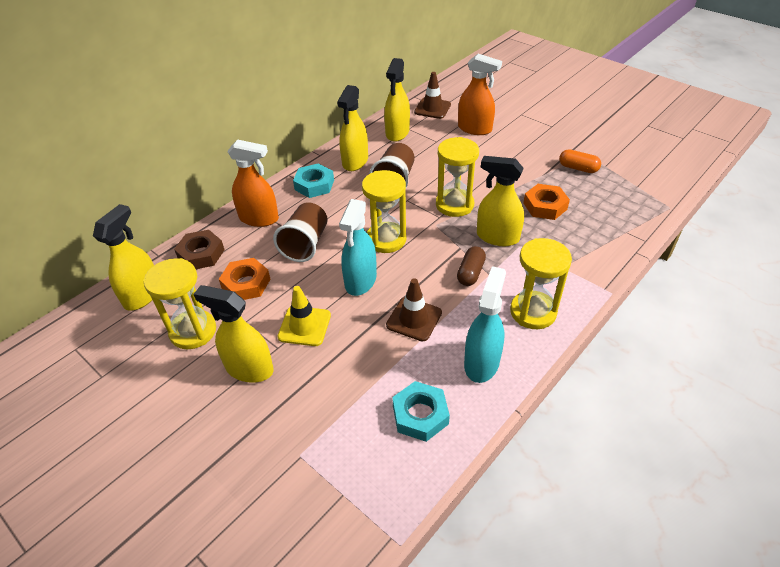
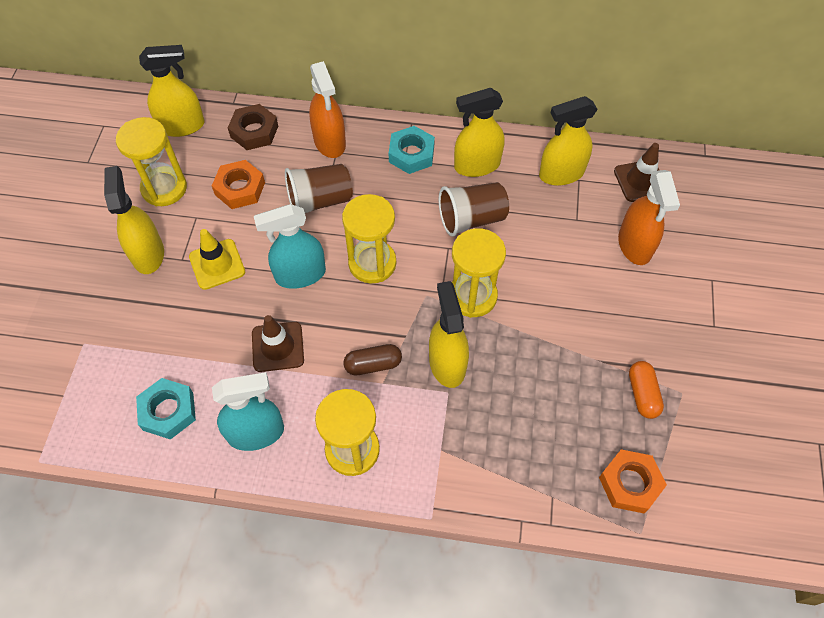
camera: 55 degrees right, 15 degrees up
(545, 206) = (537, 388): orange nut -> orange nut (630, 483)

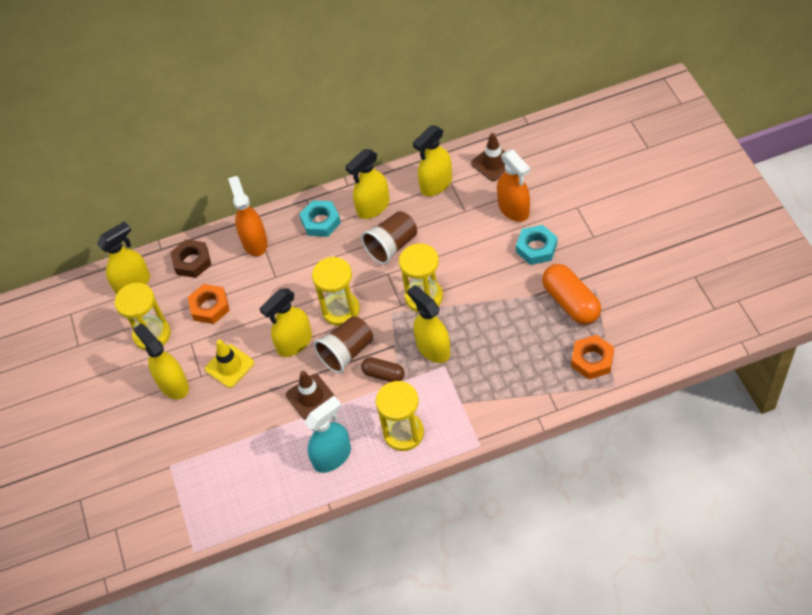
camera: 20 degrees left, 5 degrees down
(168, 411) = (262, 475): turquoise nut -> turquoise nut (536, 248)
(300, 274) = (294, 343): turquoise spray bottle -> yellow spray bottle
(320, 201) = (275, 286): brown cup -> brown cup (347, 352)
(329, 142) = (254, 242): orange spray bottle -> orange spray bottle turned 150 degrees counterclockwise
(373, 364) = (383, 374): brown capsule -> brown capsule turned 60 degrees clockwise
(642, 394) = (571, 302): orange capsule -> orange capsule, size x1.70

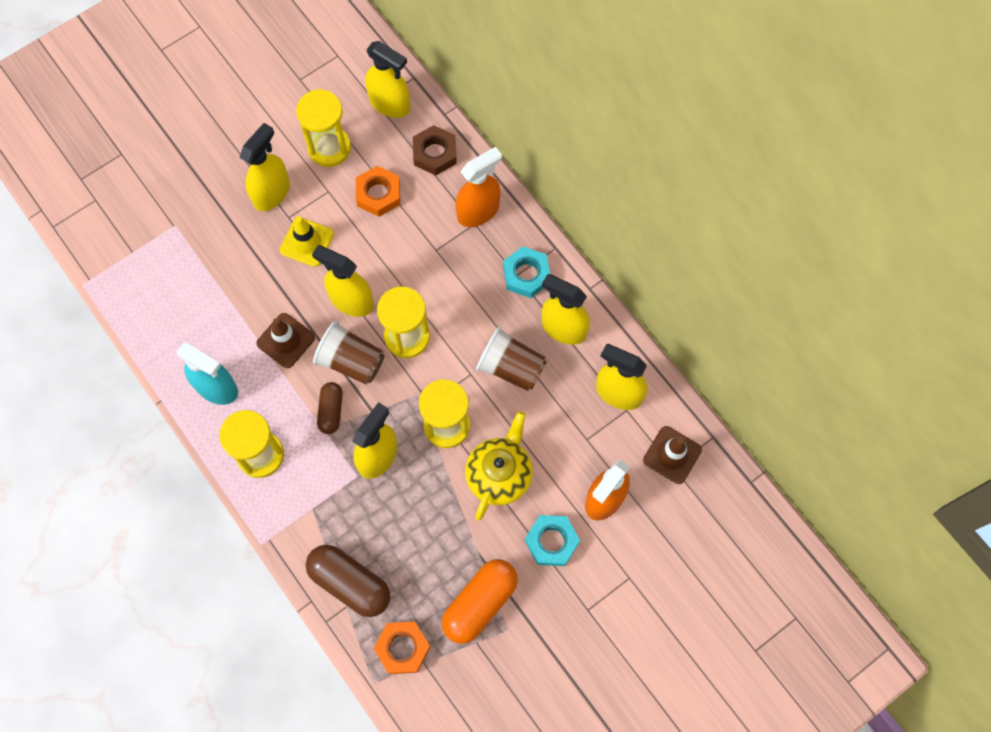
camera: 65 degrees right, 15 degrees up
(474, 270) = (499, 474): none -> yellow teapot
(531, 387) = (350, 583): none -> brown capsule

